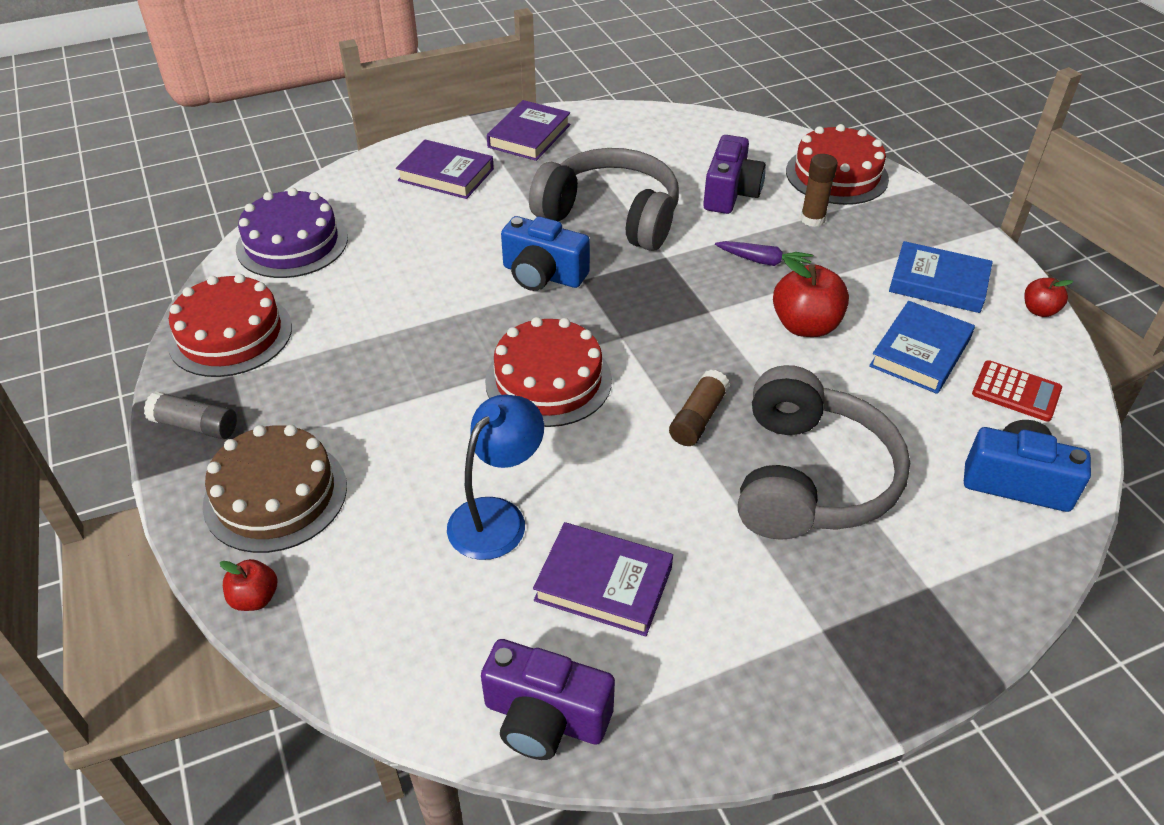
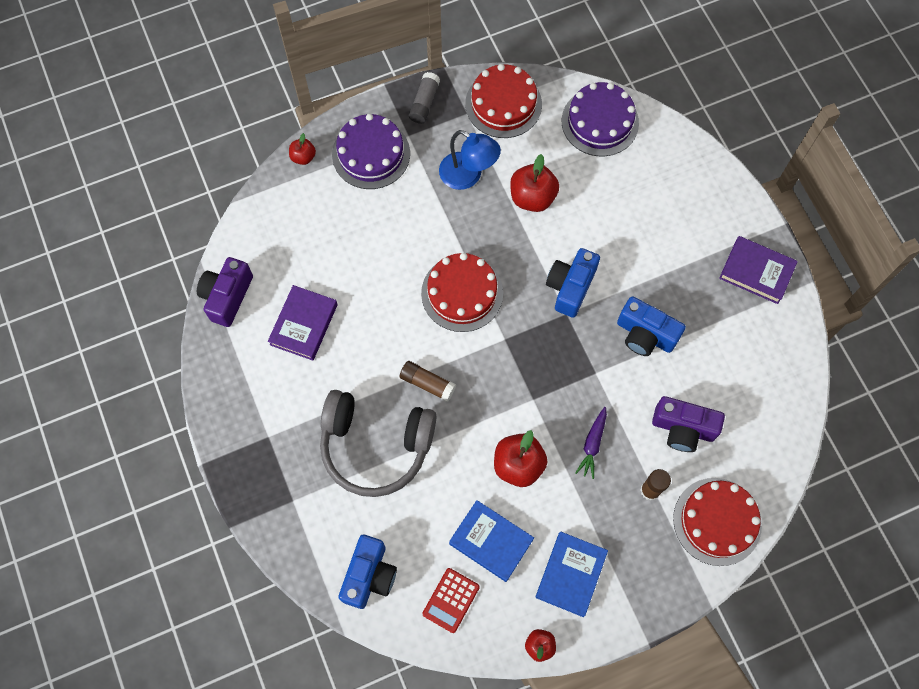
camera: 90 degrees right, 25 degrees up
(275, 495) = (371, 154): brown cake -> purple cake
(398, 307) = (532, 197): none -> red apple
(446, 175) = (693, 213): purple book -> none
(497, 516) = (352, 268): blue lamp -> blue lamp (468, 176)
(611, 216) = (645, 334): grey headphones -> blue camera

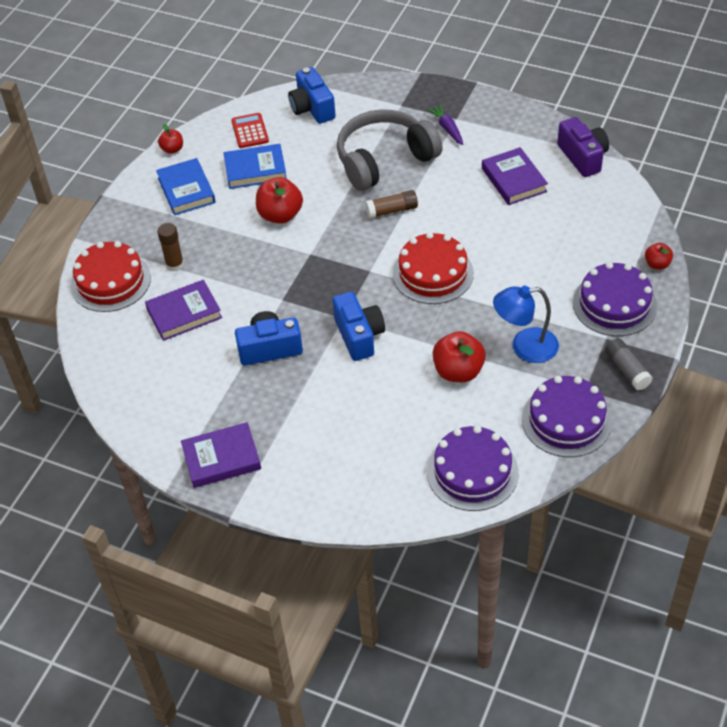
camera: 140 degrees right, 20 degrees down
(503, 104) = (566, 420): red cake -> purple cake
(592, 444) = (241, 260): purple carrot -> purple carrot (447, 129)
(683, 428) = (184, 313): purple camera -> purple book

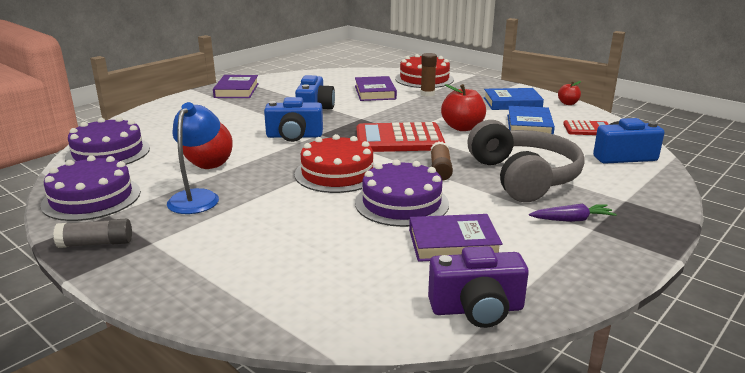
camera: 105 degrees right, 25 degrees down
(333, 253) = (399, 139): none -> red calculator
(614, 304) = (190, 260): purple cake -> purple cake (401, 203)
(657, 264) = (216, 313): red apple -> none

